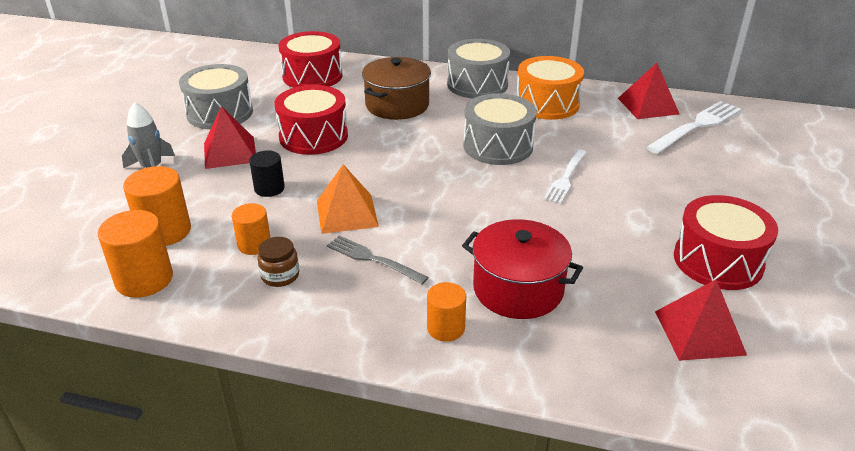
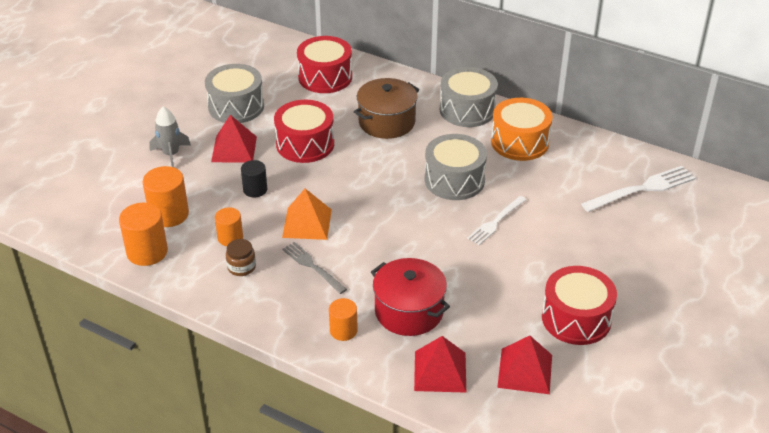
camera: 15 degrees right, 5 degrees up
(648, 106) = (611, 159): red pyramid -> red pyramid (440, 371)

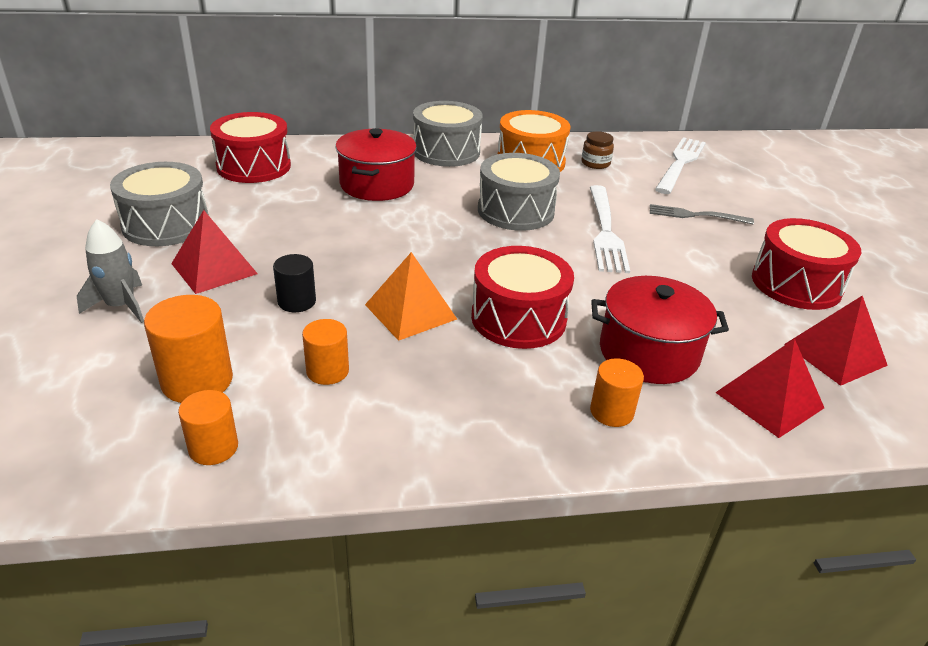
camera: 40 degrees left, 5 degrees down
(147, 252) = (213, 447): orange cylinder -> orange cylinder, size x0.63
(241, 267) = (386, 400): brown jar -> brown jar (595, 163)
(305, 144) = (306, 233): red drum -> red drum (518, 318)
(312, 266) = (478, 356): grey fork -> grey fork (695, 215)
(386, 122) = (377, 184): brown pot -> red pot
(496, 222) = (606, 232): white fork -> white fork, size x1.55

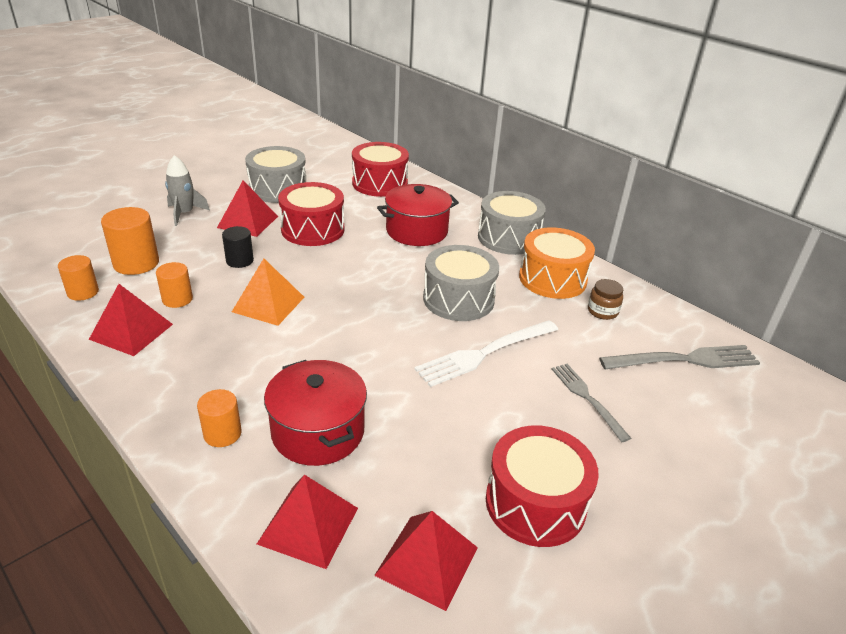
camera: 55 degrees right, 0 degrees up
(360, 427) = (131, 331): none -> red pyramid
(518, 318) = (304, 351): red drum -> red drum (313, 229)
(680, 163) = (685, 360): white fork -> grey fork

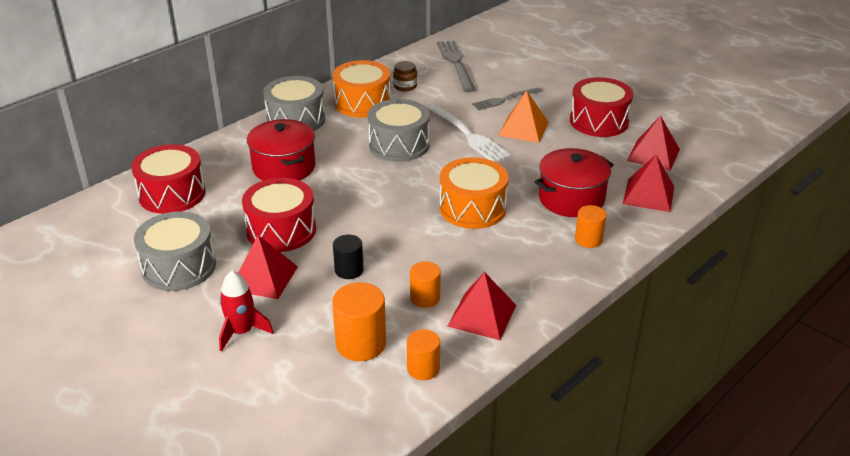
camera: 90 degrees left, 0 degrees up
(185, 213) = (242, 332): grey rocket -> red rocket
(268, 304) = (423, 241): orange pyramid -> orange pyramid (523, 128)
(318, 342) = (472, 208): none -> orange drum

